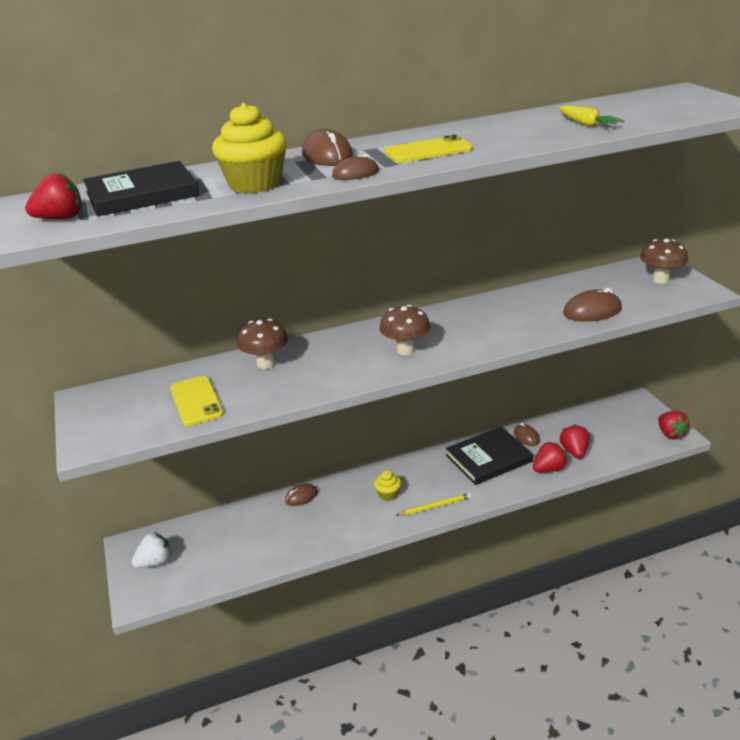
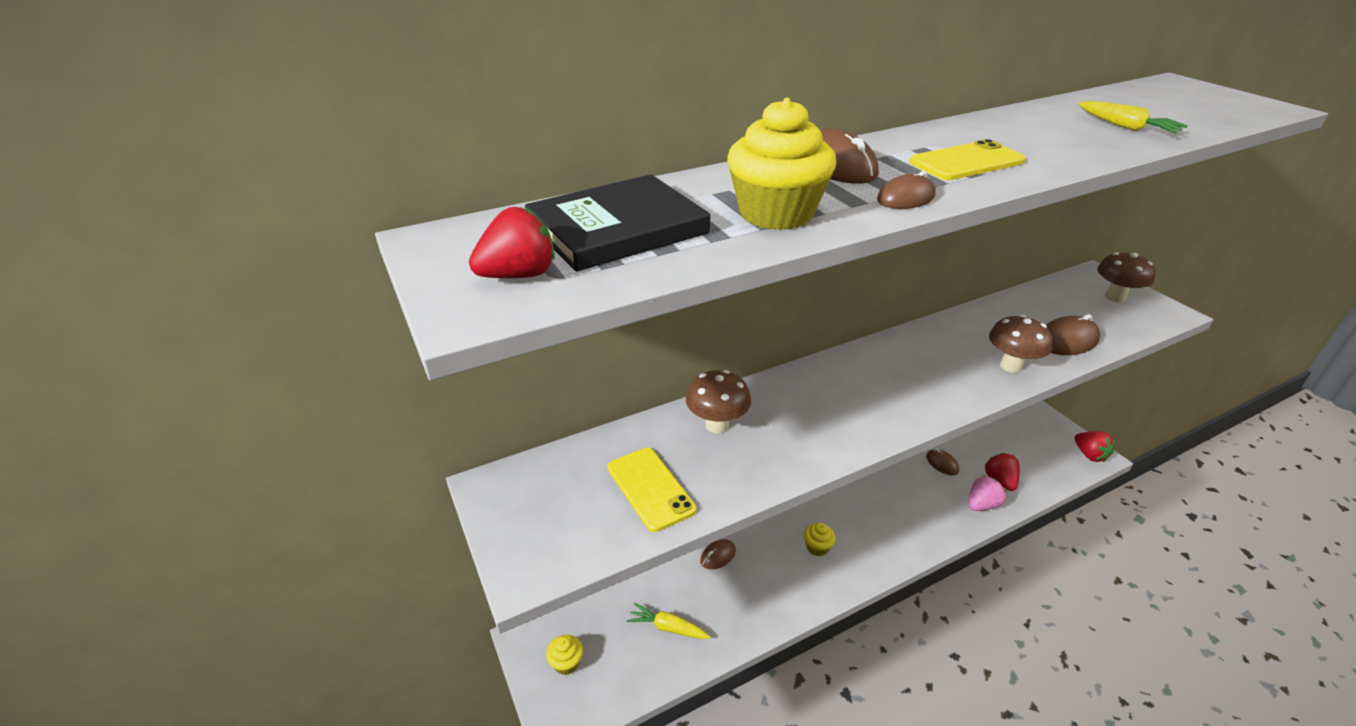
camera: 10 degrees left, 5 degrees up
(155, 562) = (566, 663): white strawberry -> yellow cupcake
(243, 543) = (668, 627): none -> yellow carrot
(406, 350) = (881, 400): brown mushroom -> brown mushroom (1011, 366)
(435, 506) = (876, 561): yellow pencil -> none
(489, 458) = (912, 493): black book -> none
(549, 469) = (981, 505): red strawberry -> pink strawberry

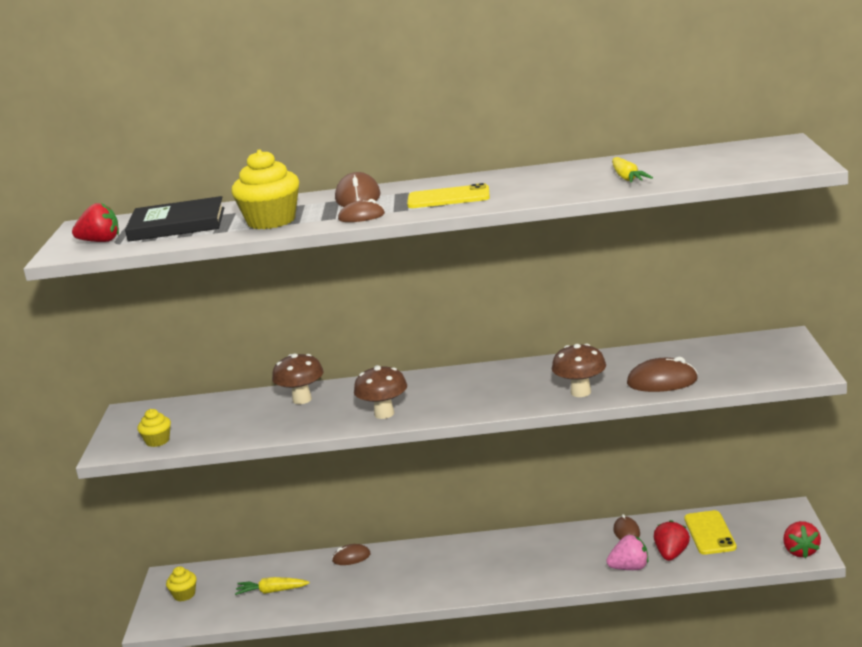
camera: 30 degrees right, 15 degrees down
(650, 488) = (220, 425): yellow phone -> yellow phone (709, 533)
(668, 627) = (272, 591): yellow carrot -> yellow carrot turned 45 degrees counterclockwise
(817, 547) = (440, 568): yellow cupcake -> yellow cupcake (157, 441)
(1115, 297) = (769, 356): brown mushroom -> brown mushroom (384, 414)

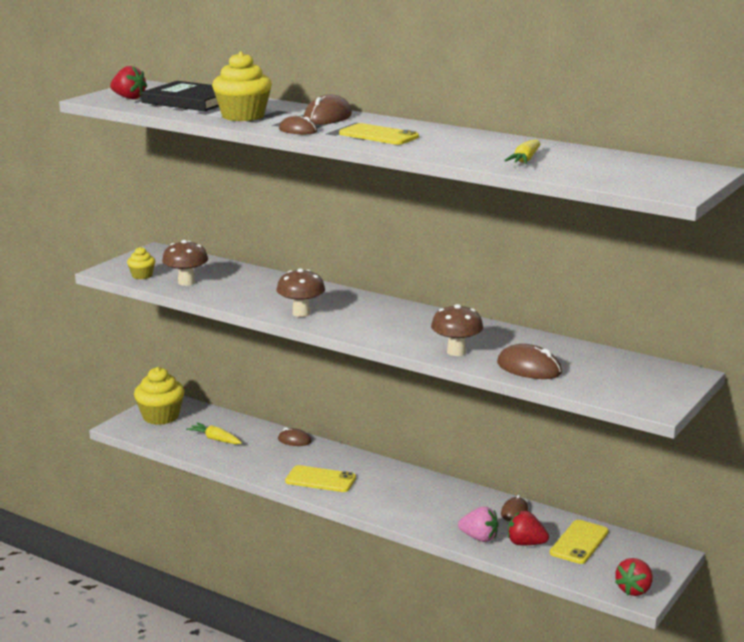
camera: 30 degrees right, 0 degrees up
(184, 595) = (160, 417): yellow cupcake -> yellow cupcake, size x1.92
(302, 399) = (267, 283): brown mushroom -> brown mushroom (186, 282)
(425, 582) = (320, 479): none -> yellow phone
(671, 554) = (525, 543): red strawberry -> red strawberry turned 120 degrees counterclockwise

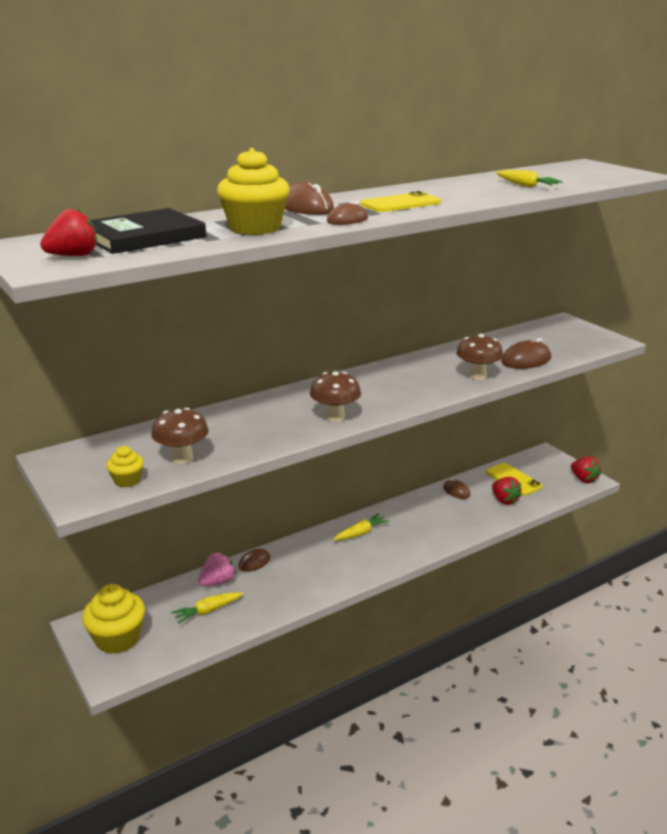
camera: 65 degrees left, 5 degrees up
(320, 479) = (341, 567): yellow phone -> none
(383, 477) = (360, 533): none -> yellow carrot
(479, 538) = (486, 517): pink strawberry -> pink strawberry (217, 582)
(525, 543) = (504, 500): red strawberry -> red strawberry turned 75 degrees counterclockwise

